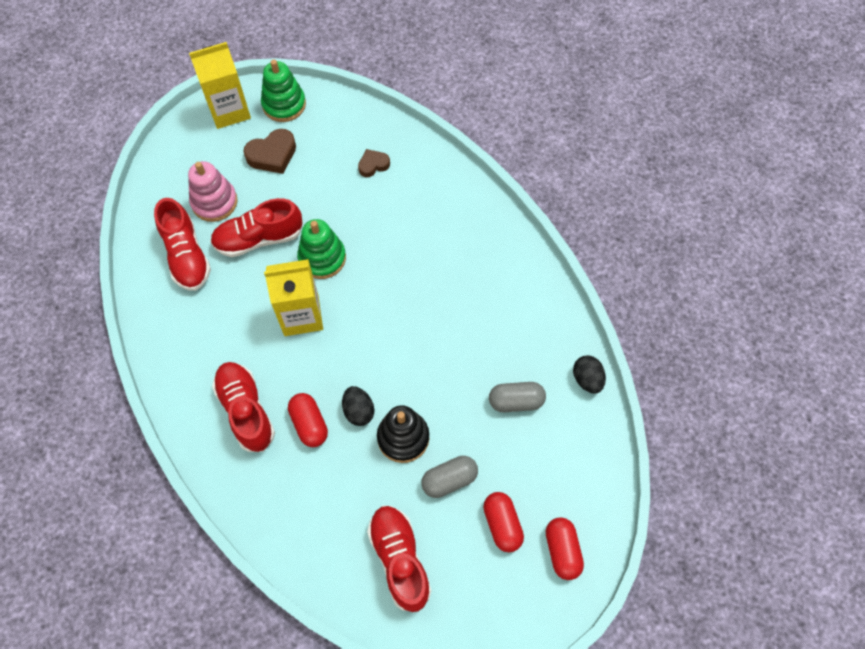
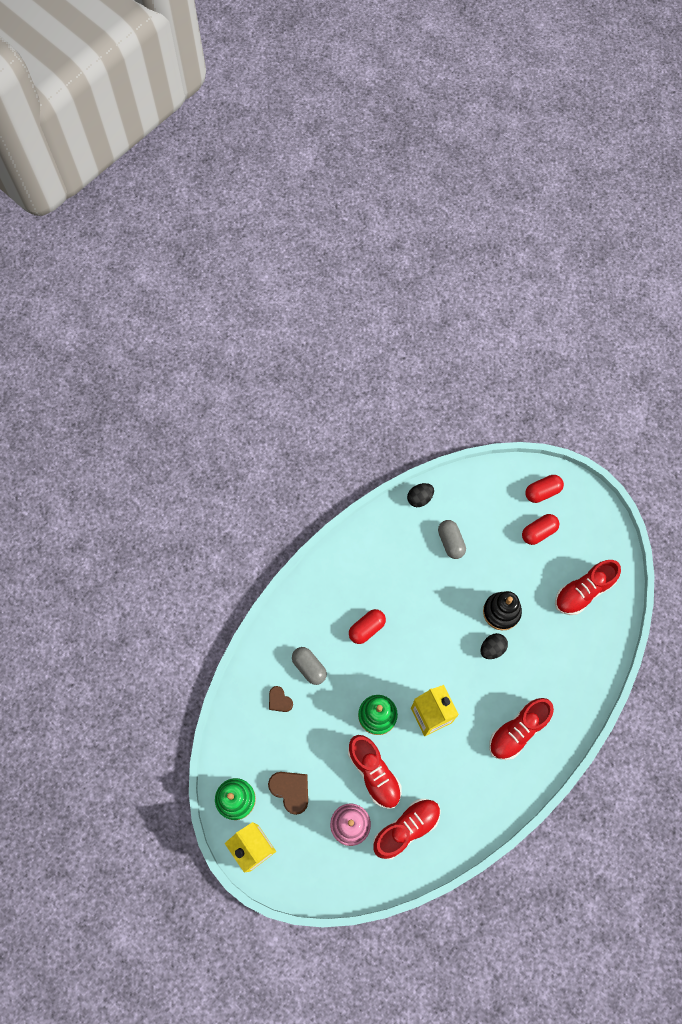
camera: 105 degrees left, 5 degrees up
(309, 424) = (513, 681): red capsule -> red capsule (366, 628)
(449, 480) = (520, 573): grey capsule -> grey capsule (309, 667)

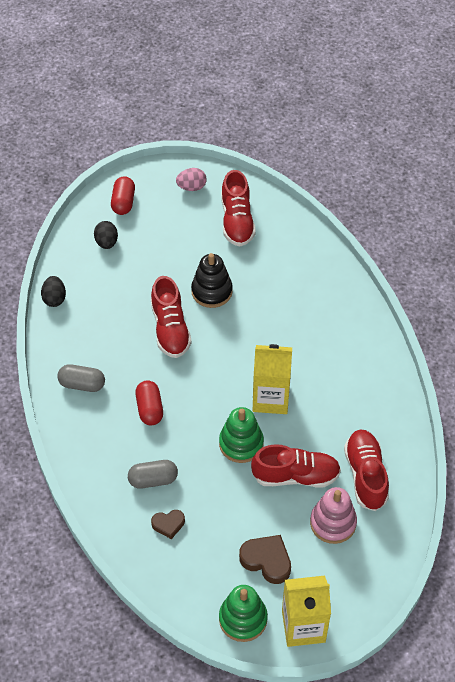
camera: 60 degrees left, 15 degrees down
(291, 791) = (266, 560): brown heart -> brown heart turned 45 degrees clockwise
(451, 542) = (116, 296): grey capsule -> grey capsule (82, 384)
(492, 648) = (241, 316): black egg -> black egg (106, 242)
(518, 731) = (330, 336): red shoe -> red shoe (170, 329)
(538, 532) = (158, 225): red capsule -> none
(593, 535) = (191, 187): none -> pink egg

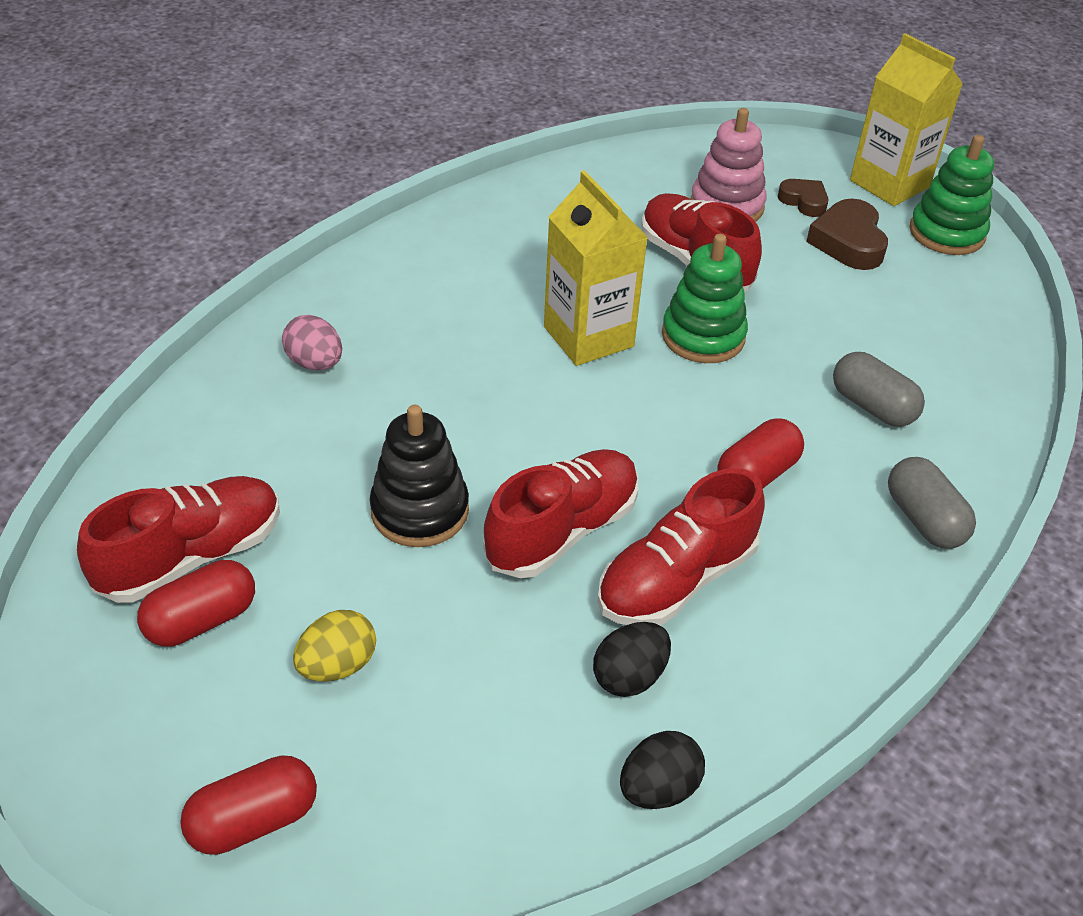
camera: 125 degrees left, 10 degrees down
(82, 384) = (809, 602): grey capsule -> grey capsule (923, 519)
(106, 242) = (414, 779): black egg -> black egg (629, 676)
(161, 241) = (338, 665): none -> yellow egg
(168, 524) = (917, 356): brown heart -> brown heart (804, 201)
(191, 187) = (121, 694): pink egg -> pink egg (315, 363)
(206, 214) = (202, 620): none -> red capsule
(365, 475) = (624, 202): red shoe -> red shoe (676, 580)

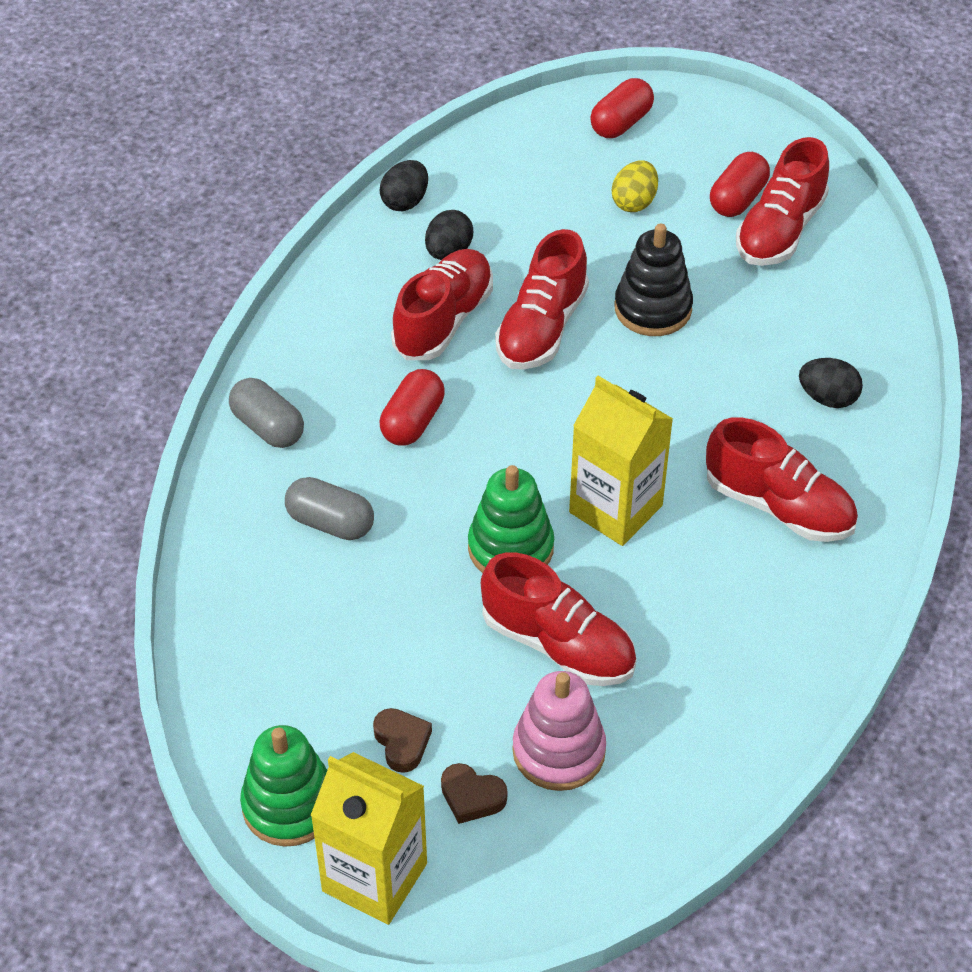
camera: 160 degrees right, 5 degrees up
(315, 363) = (827, 398): pink egg -> black egg
(440, 296) = (778, 506): none -> red shoe
(848, 242) = (402, 742): brown heart -> brown heart, size x0.62

